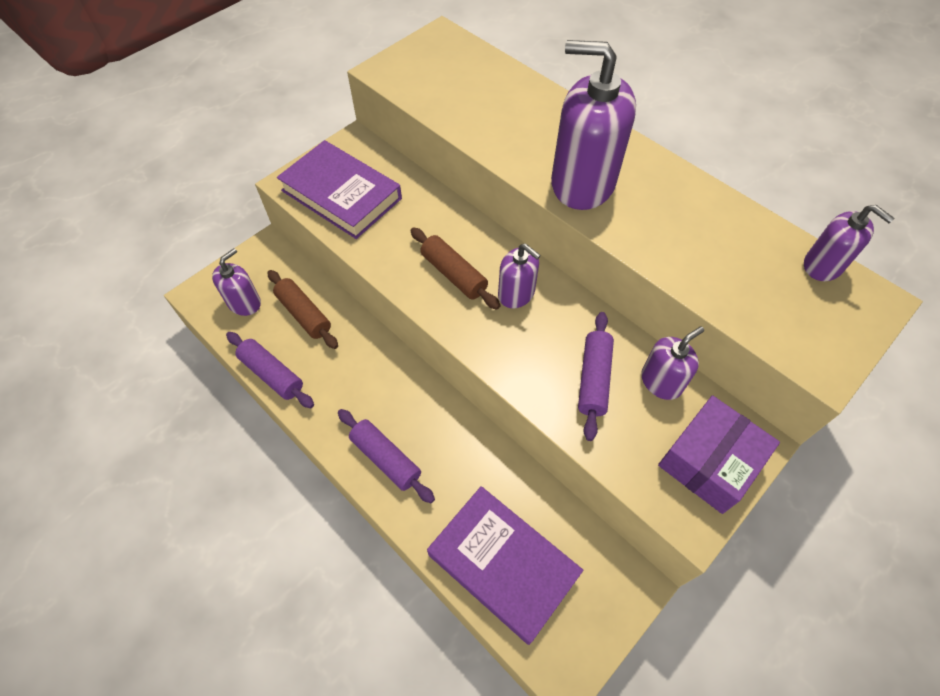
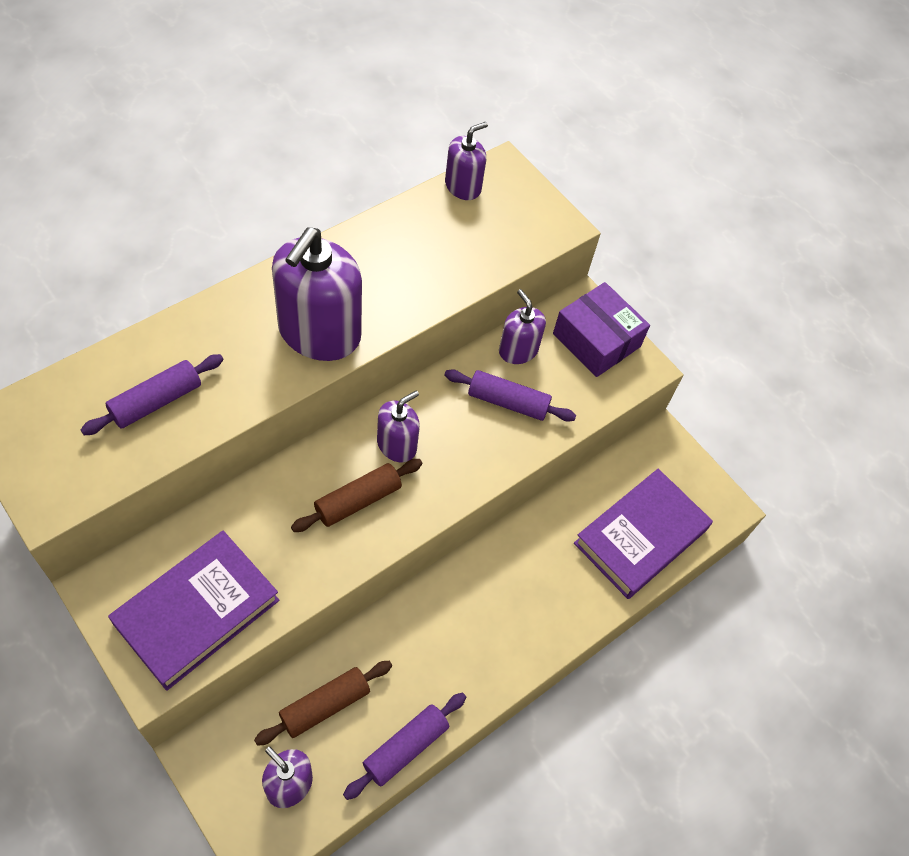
camera: 90 degrees left, 0 degrees up
(386, 459) = (528, 627): purple rolling pin -> purple rolling pin (156, 401)

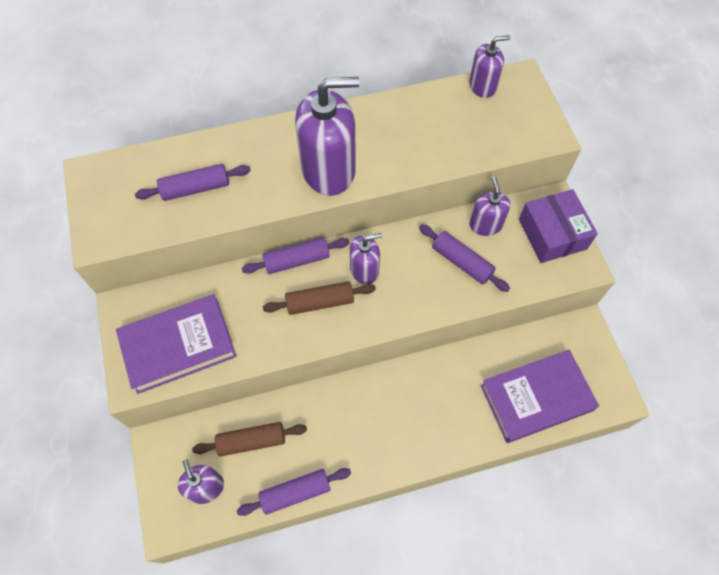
camera: 30 degrees right, 5 degrees up
(308, 458) = (297, 260): none -> purple rolling pin
(319, 333) = (328, 170): purple soap dispenser -> purple soap dispenser turned 150 degrees counterclockwise

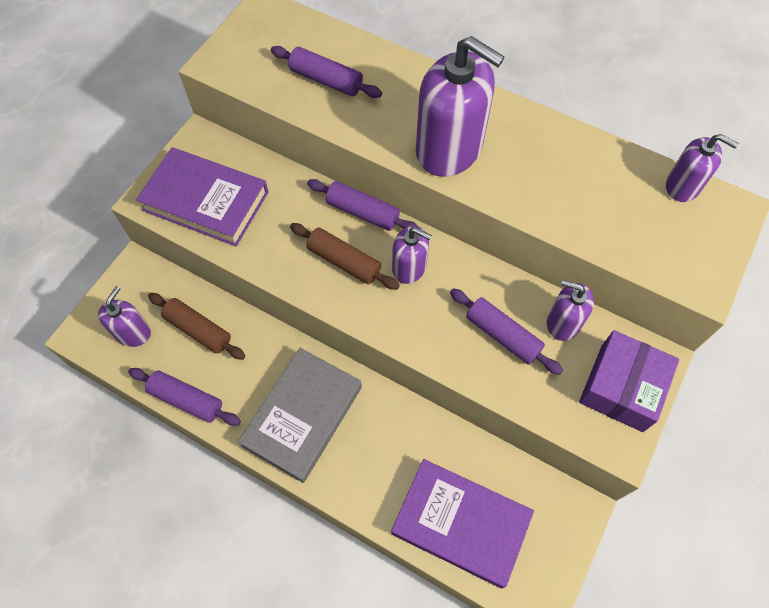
camera: 45 degrees right, 0 degrees up
(381, 428) = (303, 416): none -> grey book
(461, 262) = (502, 335): purple rolling pin -> purple rolling pin turned 45 degrees counterclockwise
(485, 225) = (563, 323): purple soap dispenser -> purple soap dispenser turned 105 degrees counterclockwise

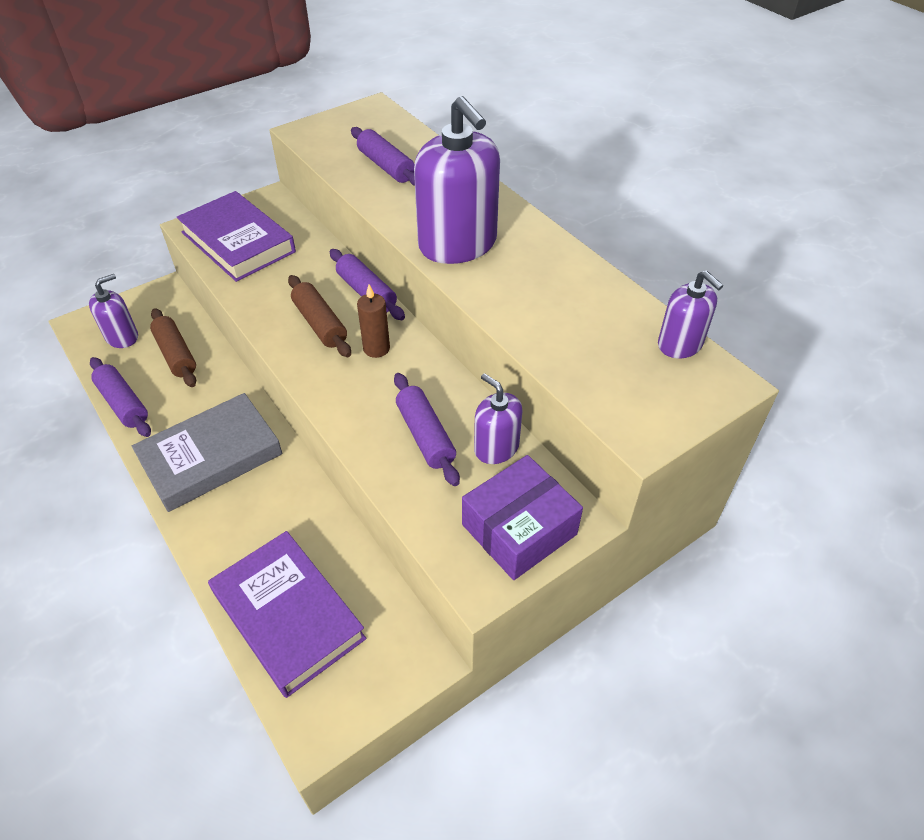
camera: 25 degrees right, 15 degrees down
(409, 267) = (376, 348): purple soap dispenser -> brown candle

